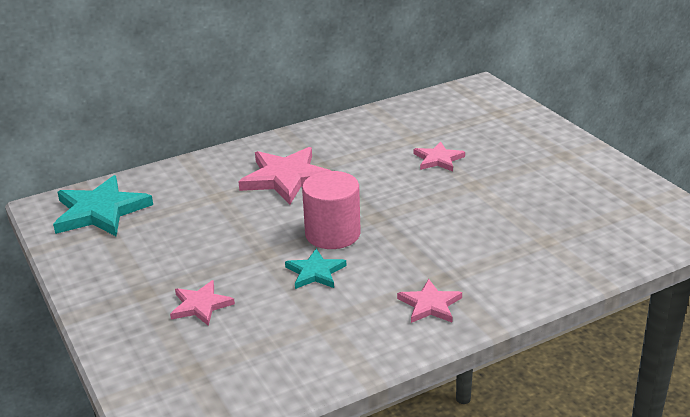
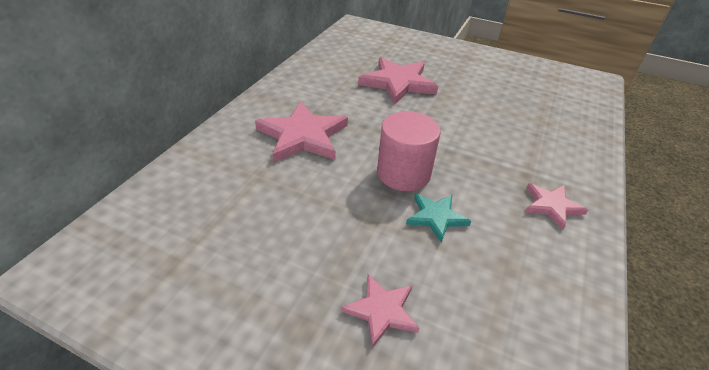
camera: 40 degrees left, 10 degrees up
(100, 211) = (141, 245): turquoise star -> none
(438, 159) = (398, 83): pink star -> pink star, size x1.79

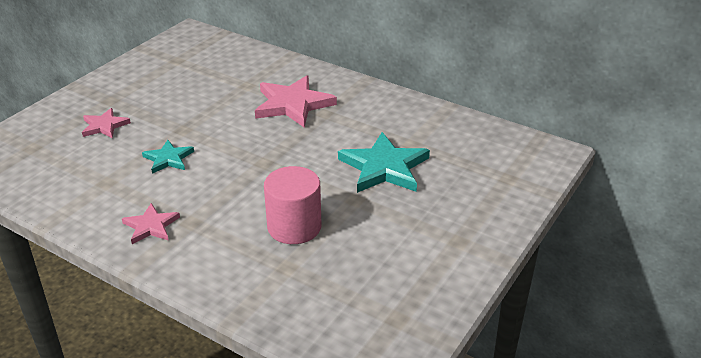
camera: 100 degrees right, 5 degrees down
(398, 83) = (384, 167): pink star -> turquoise star
(403, 173) = (225, 150): pink cylinder -> pink cylinder (294, 227)

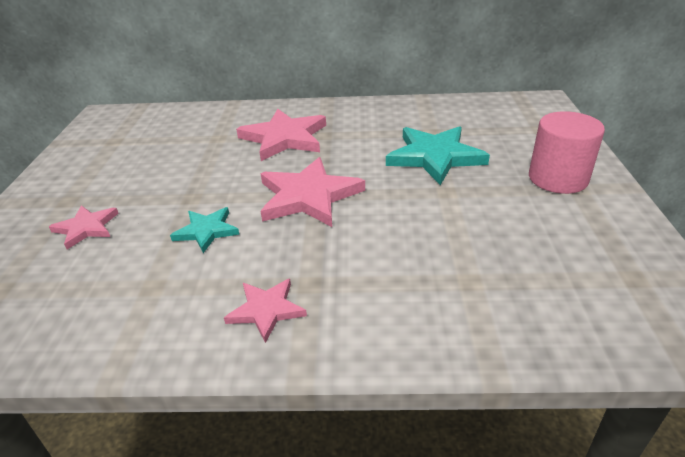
camera: 30 degrees left, 0 degrees up
(256, 161) = (308, 196): none -> pink star
(294, 227) = (425, 239): pink cylinder -> pink cylinder (558, 178)

